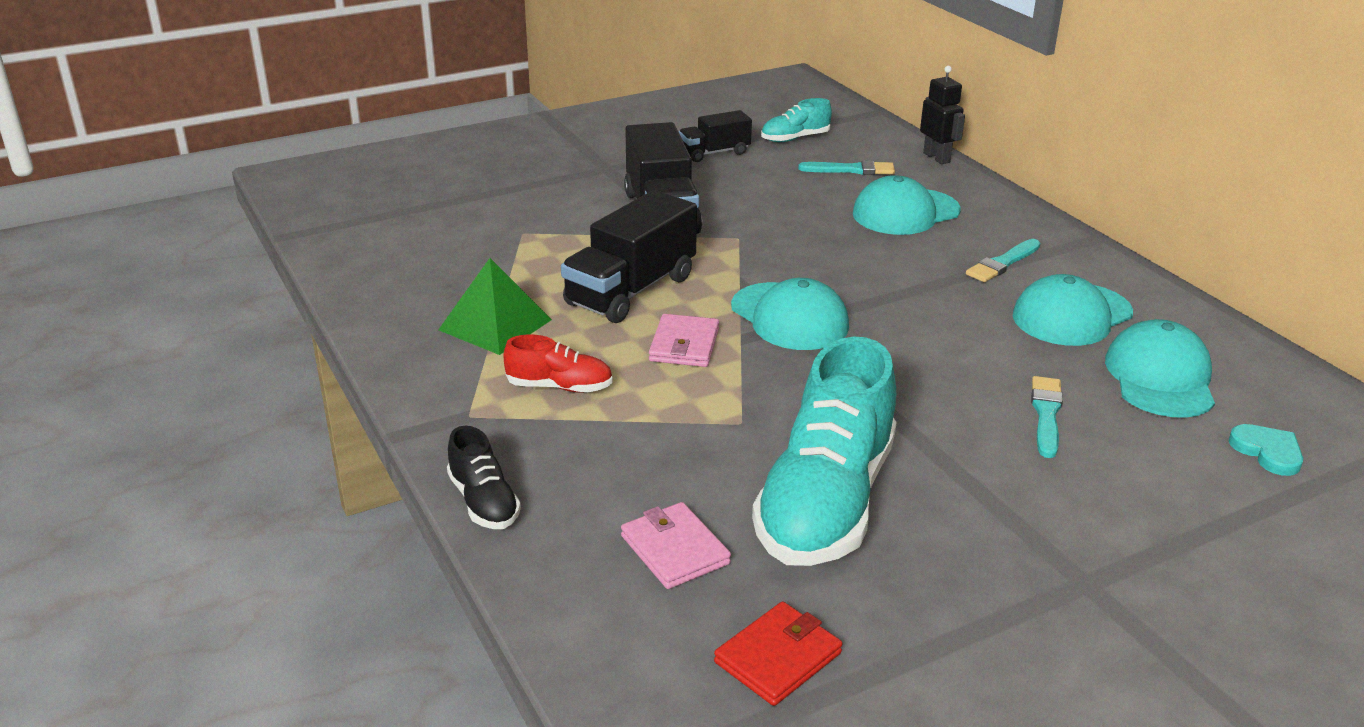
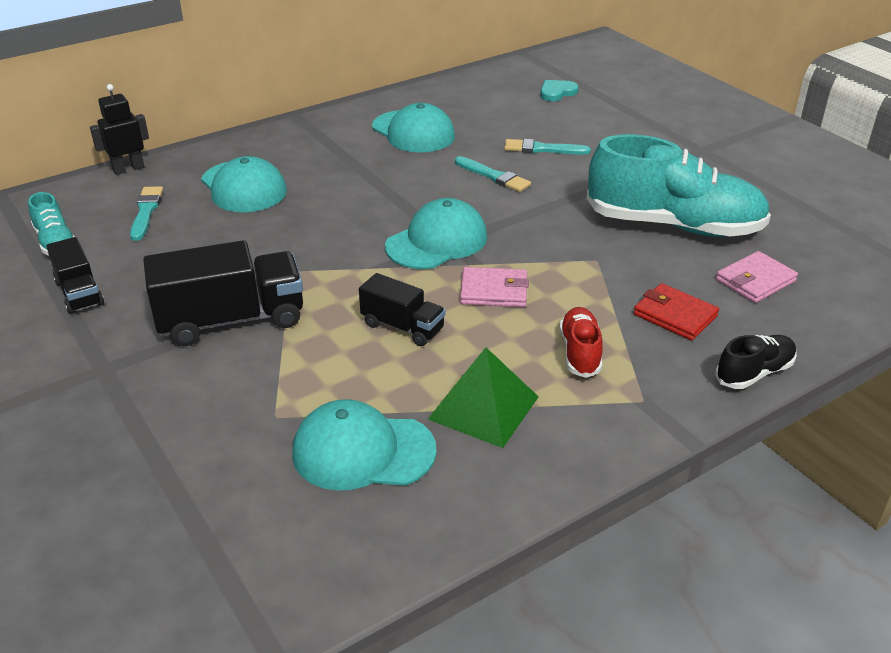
camera: 95 degrees left, 5 degrees up
(631, 290) = (402, 327): black truck -> black truck, size x0.57
(778, 657) = (825, 240): red wallet -> red wallet (675, 315)
(1002, 263) = (337, 151): turquoise brush -> turquoise brush (494, 176)
(1160, 377) = (487, 112): turquoise cap -> turquoise cap (363, 451)

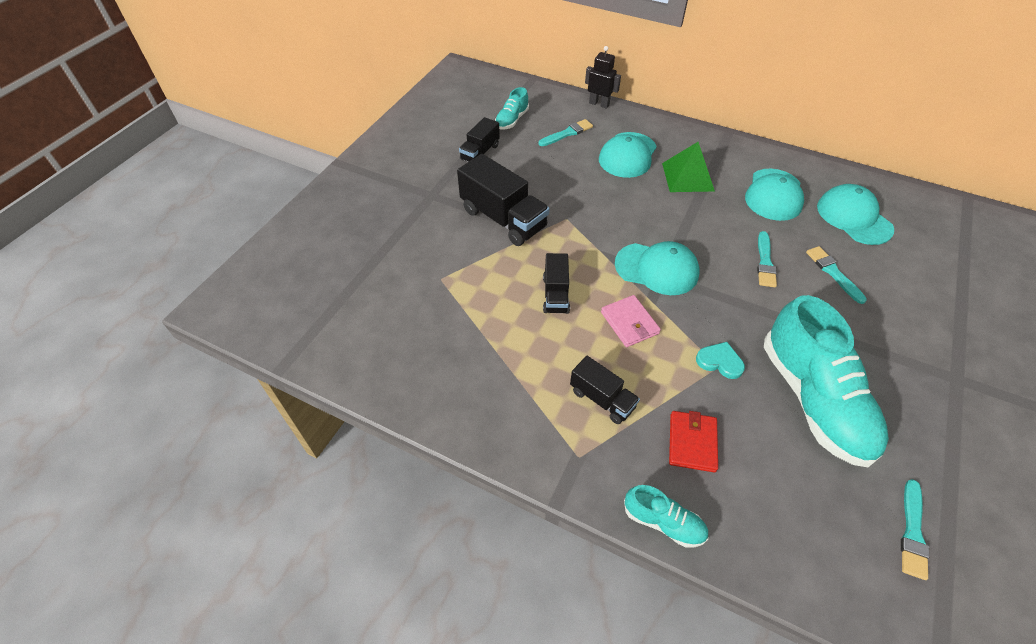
camera: 60 degrees right, 15 degrees up
(363, 451) = (437, 330): turquoise cap -> turquoise cap (853, 217)
(483, 407) = (510, 369): green pyramid -> green pyramid (688, 176)
(557, 92) = (930, 245): turquoise heart -> turquoise heart (720, 361)
(580, 352) = (602, 399): red shoe -> black truck
(754, 373) = (663, 522): black shoe -> turquoise shoe
(755, 280) = (789, 486): pink wallet -> none
(831, 240) = (912, 532): none -> turquoise brush

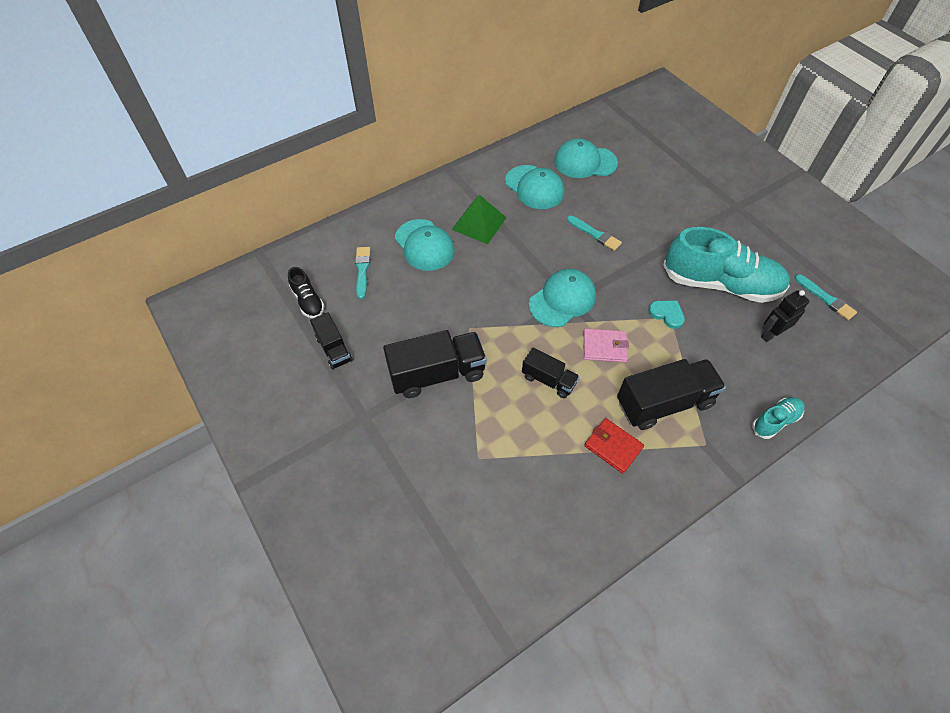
camera: 60 degrees left, 5 degrees up
(512, 120) = (308, 301): turquoise shoe -> black shoe
(599, 104) = (342, 226): black robot -> black robot (771, 334)
(602, 399) = (664, 403): black truck -> black truck, size x1.75
(692, 442) = (723, 369): red wallet -> red wallet (613, 447)
(720, 361) = (667, 314): turquoise heart -> turquoise heart turned 75 degrees clockwise
(833, 273) = (626, 205): turquoise brush -> none

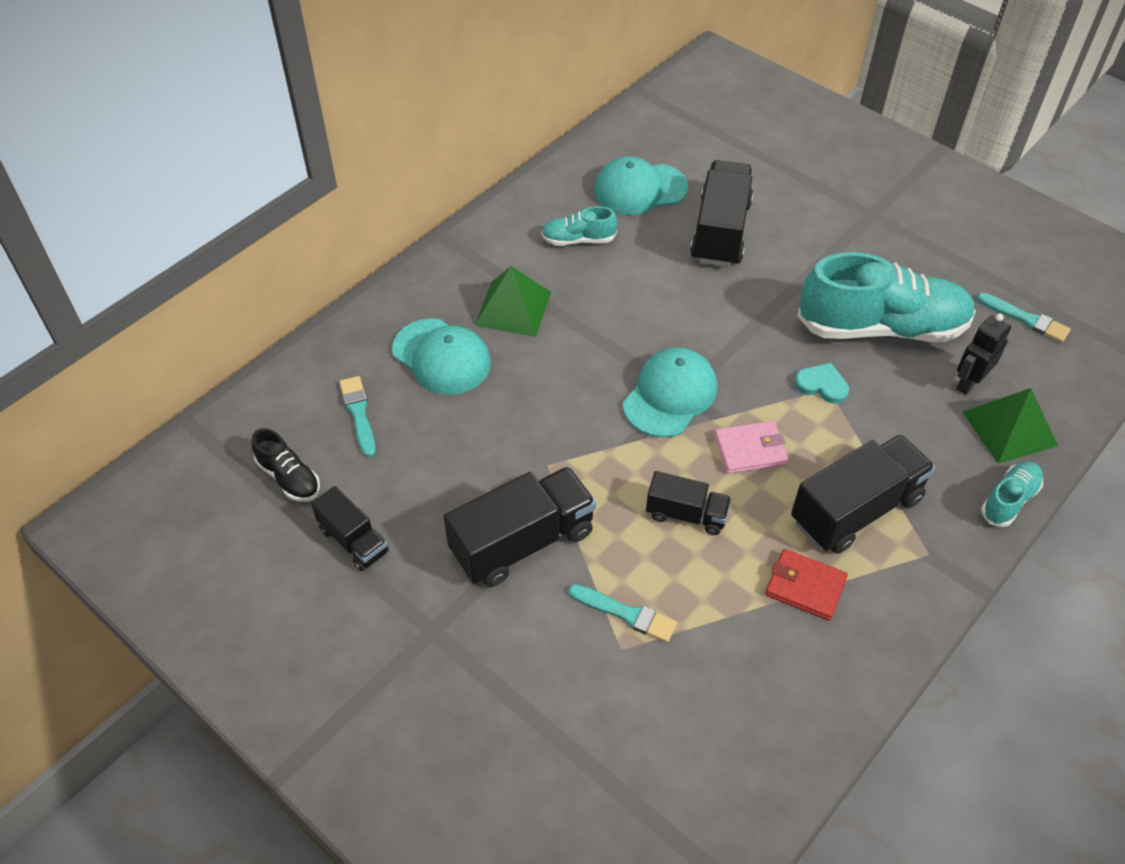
camera: 15 degrees left, 5 degrees down
(534, 187) = (578, 240): turquoise cap -> turquoise shoe
(595, 234) = (687, 291): turquoise brush -> turquoise brush (626, 614)
(629, 199) = (720, 232): none -> black truck
(791, 371) = (1009, 428): none -> green pyramid

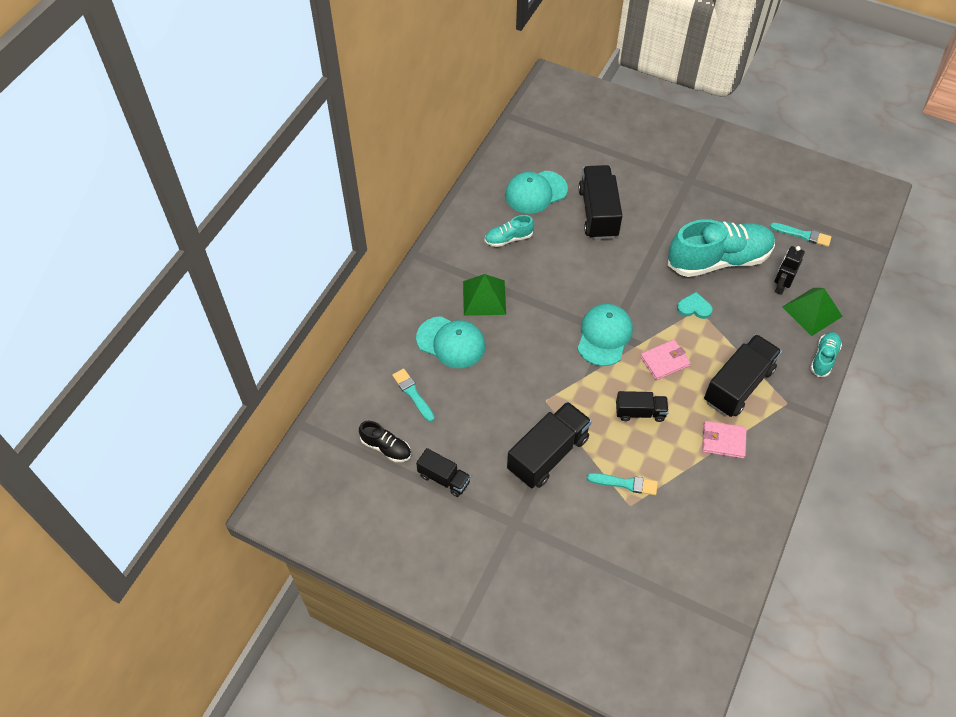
camera: 15 degrees left, 5 degrees up
(805, 587) = (723, 441): red wallet -> pink wallet

